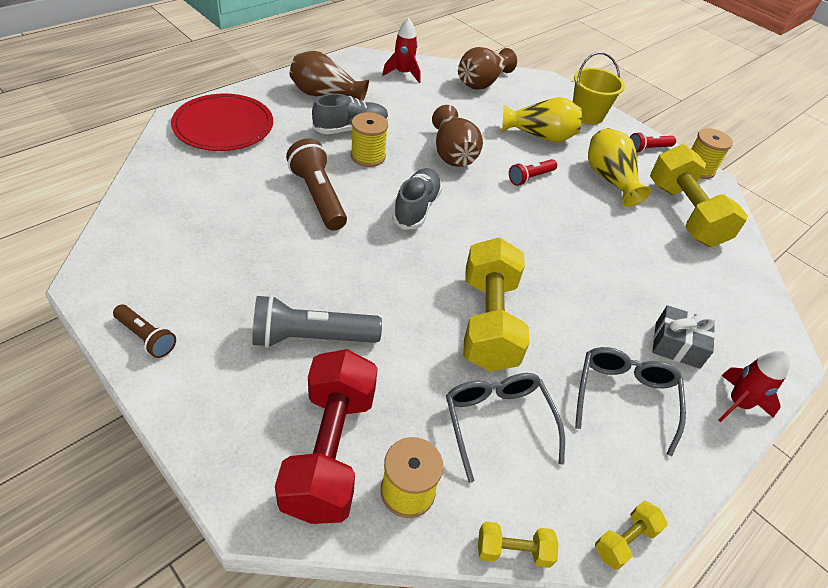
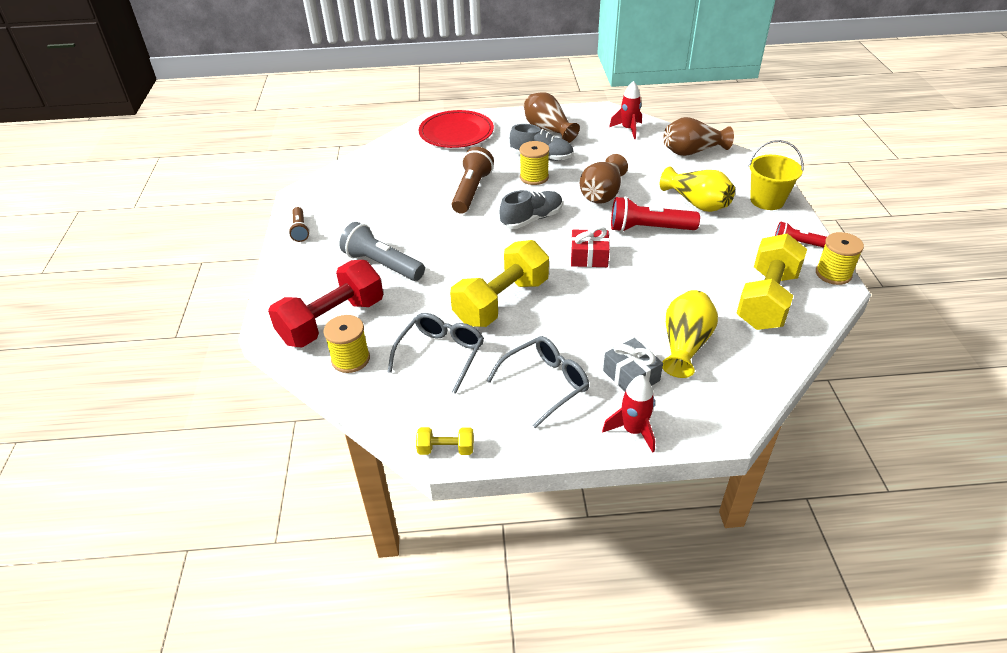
camera: 45 degrees right, 5 degrees down
(513, 230) = (589, 257): none -> red gift
(513, 550) = (375, 415): yellow dumbbell -> none
(530, 178) = (649, 229): red flashlight -> red flashlight, size x1.73
(609, 179) = (723, 252): yellow vase -> yellow vase (685, 345)

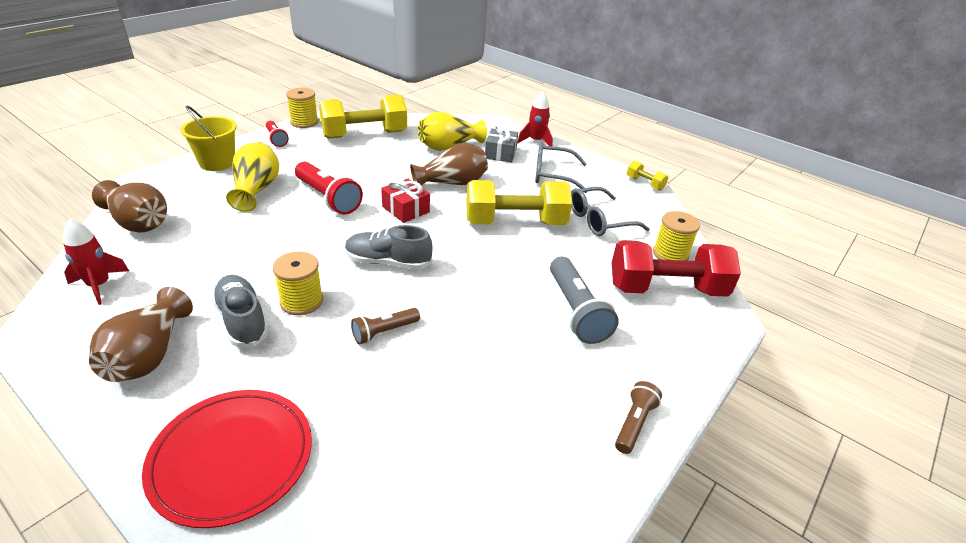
camera: 140 degrees left, 5 degrees down
(471, 191) = (384, 332): brown flashlight -> brown flashlight, size x0.58
(602, 194) = (292, 242): brown vase -> brown vase (452, 183)

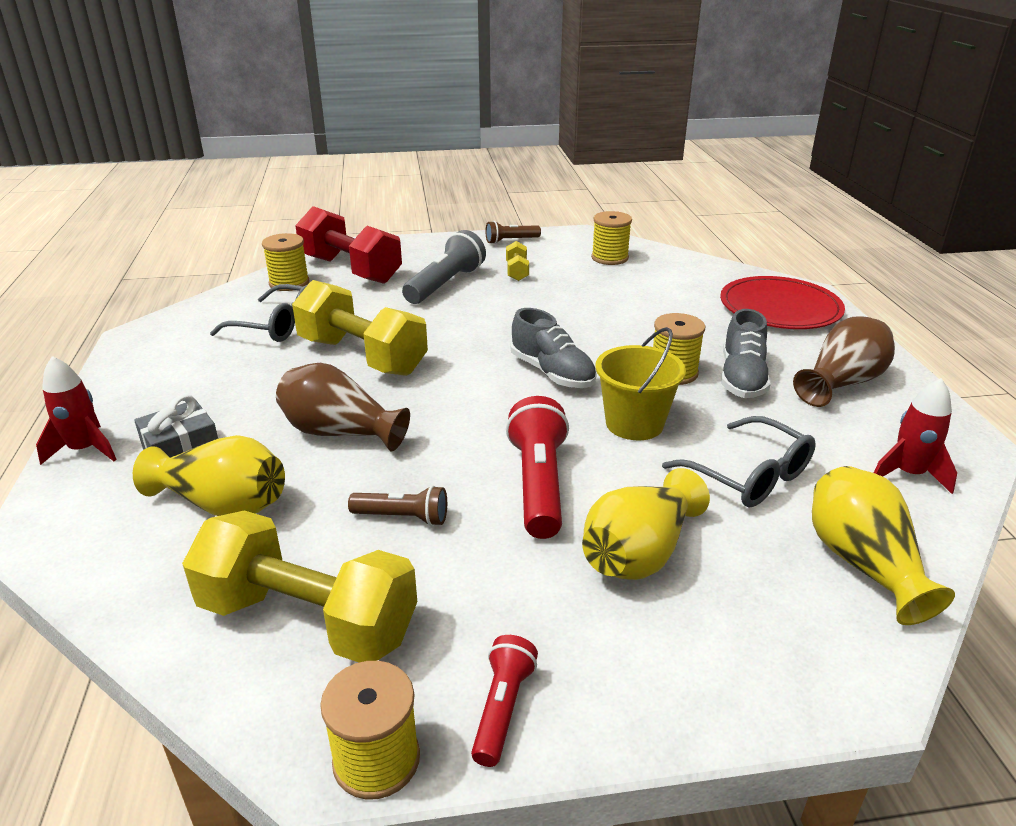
camera: 135 degrees left, 5 degrees down
(138, 223) = (863, 564): brown vase -> yellow vase
(217, 162) = (681, 677): yellow bucket -> yellow bucket (634, 424)
(384, 332) = (617, 326): brown flashlight -> brown flashlight (403, 517)
(406, 209) = (456, 421): red gift -> none
(496, 456) = (609, 258): none -> yellow spool
(552, 175) = (200, 388): grey glasses -> grey glasses (749, 476)
(645, 183) = (136, 336): yellow dumbbell -> yellow dumbbell (517, 272)

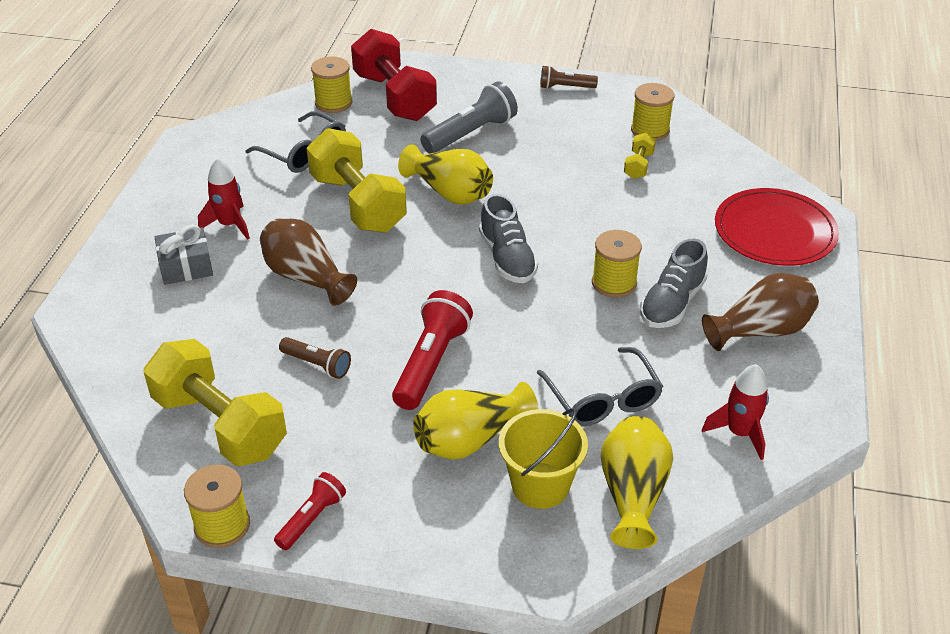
camera: 20 degrees right, 10 degrees up
(85, 450) = (120, 248): red rocket -> red rocket (229, 225)
(223, 505) = (198, 321): yellow vase -> yellow vase (450, 193)
(517, 272) = (547, 131): yellow dumbbell -> yellow dumbbell (638, 166)
(634, 424) = (543, 327): yellow bucket -> yellow bucket (540, 485)

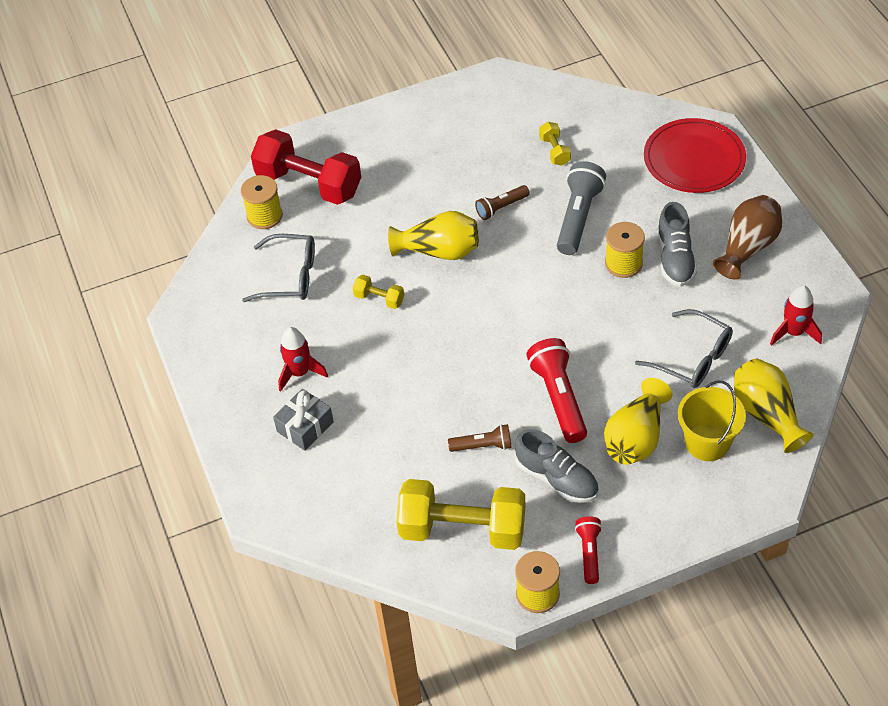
camera: 30 degrees left, 10 degrees up
(306, 277) = (405, 383): brown vase -> none
(358, 203) = (379, 299): yellow dumbbell -> yellow dumbbell, size x0.44
(471, 134) = (404, 188): grey flashlight -> grey flashlight (578, 217)
(507, 258) = (533, 285): grey shoe -> grey shoe (557, 478)
(565, 87) = (436, 103): brown flashlight -> brown flashlight (501, 207)
(650, 130) = (535, 113): yellow spool -> none

